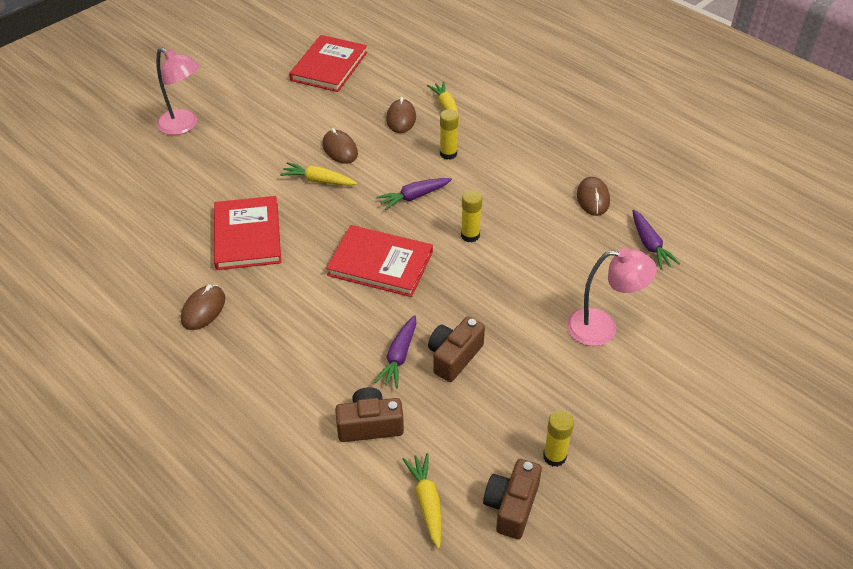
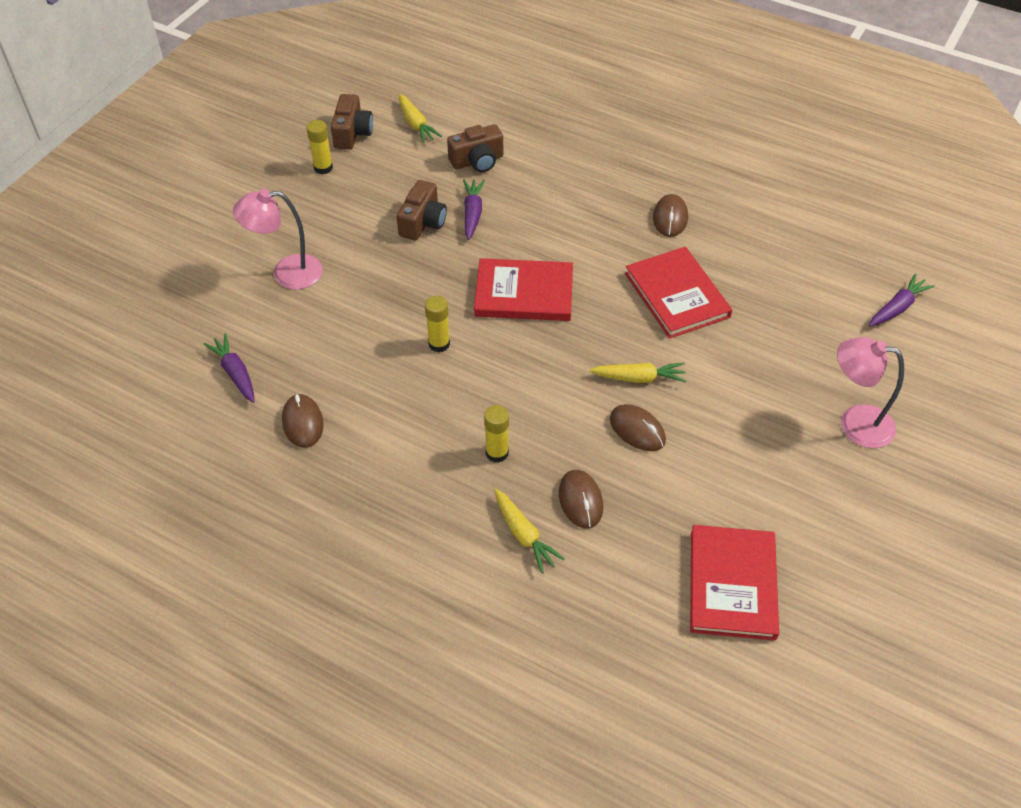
camera: 165 degrees right, 5 degrees up
(414, 197) = (518, 380): purple carrot -> purple carrot (897, 307)

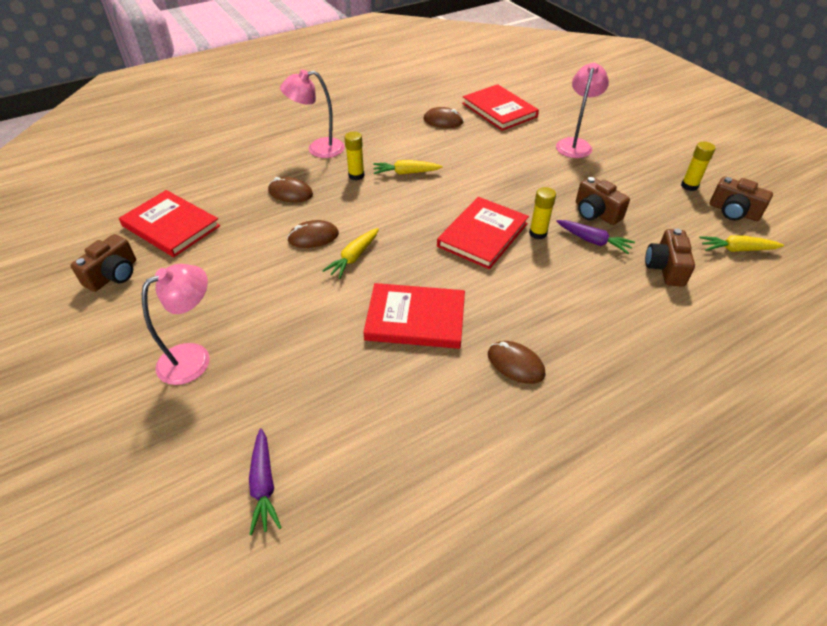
camera: 120 degrees right, 5 degrees down
(235, 373) = (499, 110): purple carrot -> red book
(439, 344) = (463, 182): yellow glue stick -> yellow glue stick (538, 233)
(465, 530) = (318, 149): none -> pink lamp
(524, 535) = (293, 166): yellow carrot -> yellow carrot (406, 173)
(841, 576) = (113, 275): none -> brown camera

